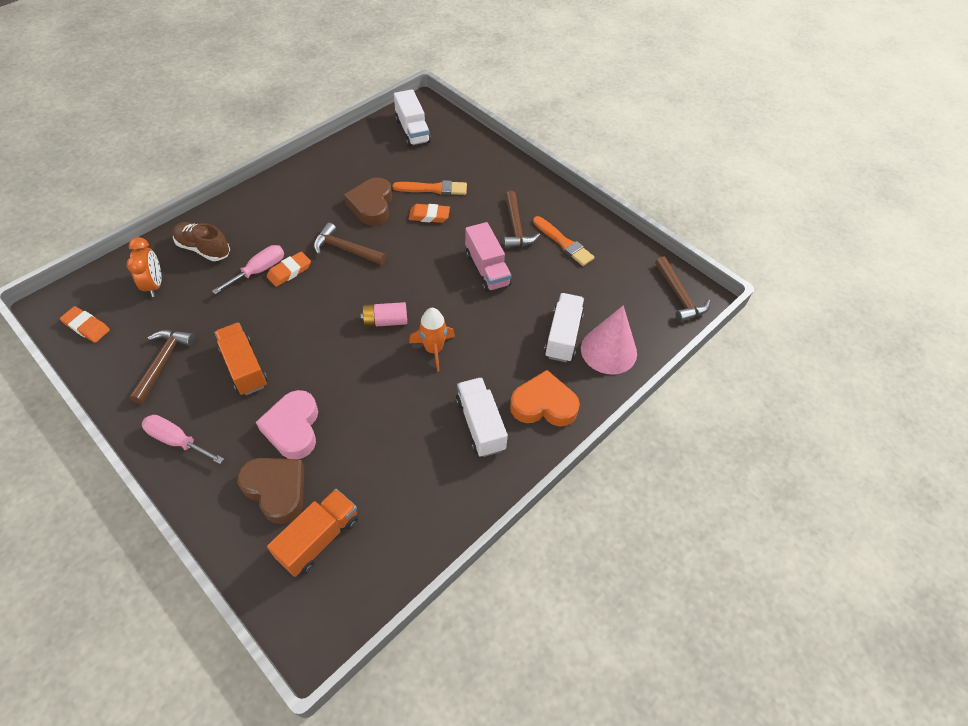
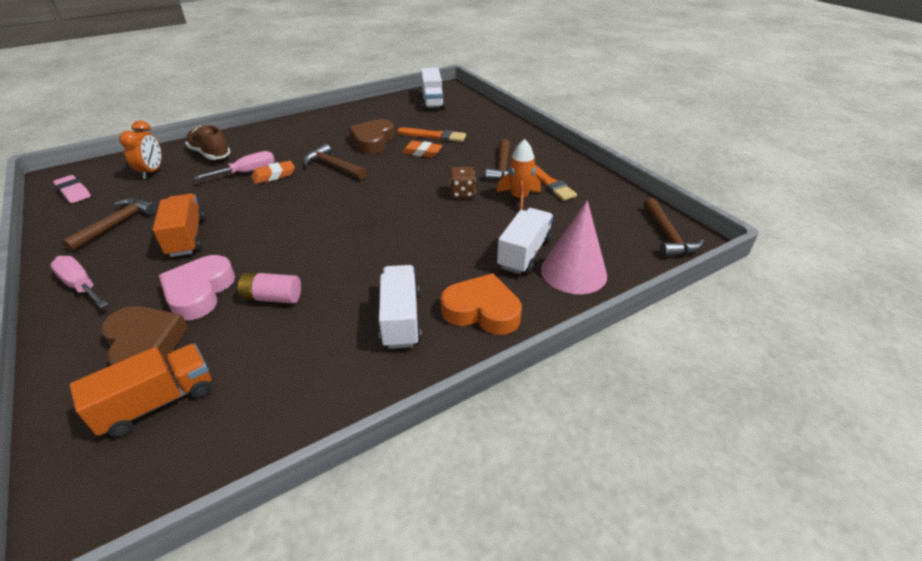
camera: 15 degrees right, 15 degrees down
(86, 327) = (74, 192): orange eraser -> pink eraser
(385, 321) = (342, 219): pink battery -> pink battery (273, 297)
(434, 349) = (380, 247): orange rocket -> orange rocket (519, 198)
(487, 269) = (462, 193): pink truck -> brown dice

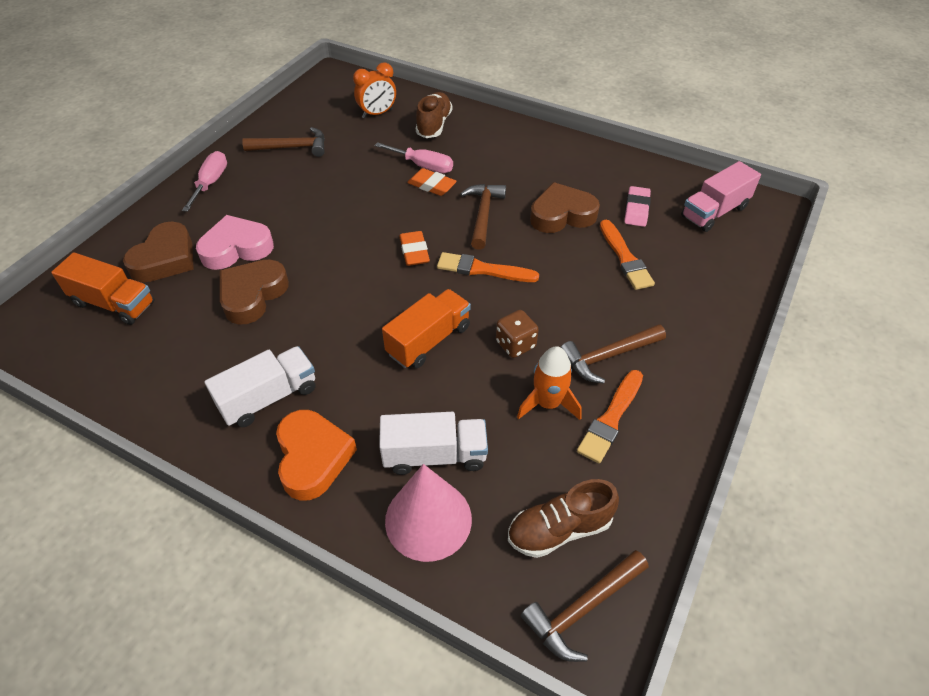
camera: 60 degrees right, 10 degrees up
(74, 192) = (317, 97): pink eraser -> pink eraser (636, 209)
(186, 237) = (300, 195): orange truck -> orange truck (429, 340)
(273, 297) = (252, 295): pink battery -> brown heart
(384, 183) = (483, 269): none -> orange brush
(422, 152) = (576, 266): orange eraser -> orange eraser (414, 251)
(432, 101) = (714, 212): white truck -> pink truck
(611, 225) = (559, 529): none -> brown shoe

